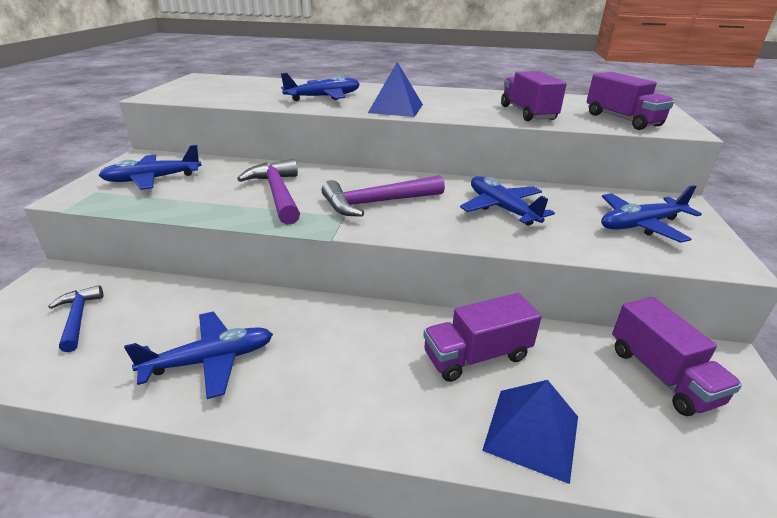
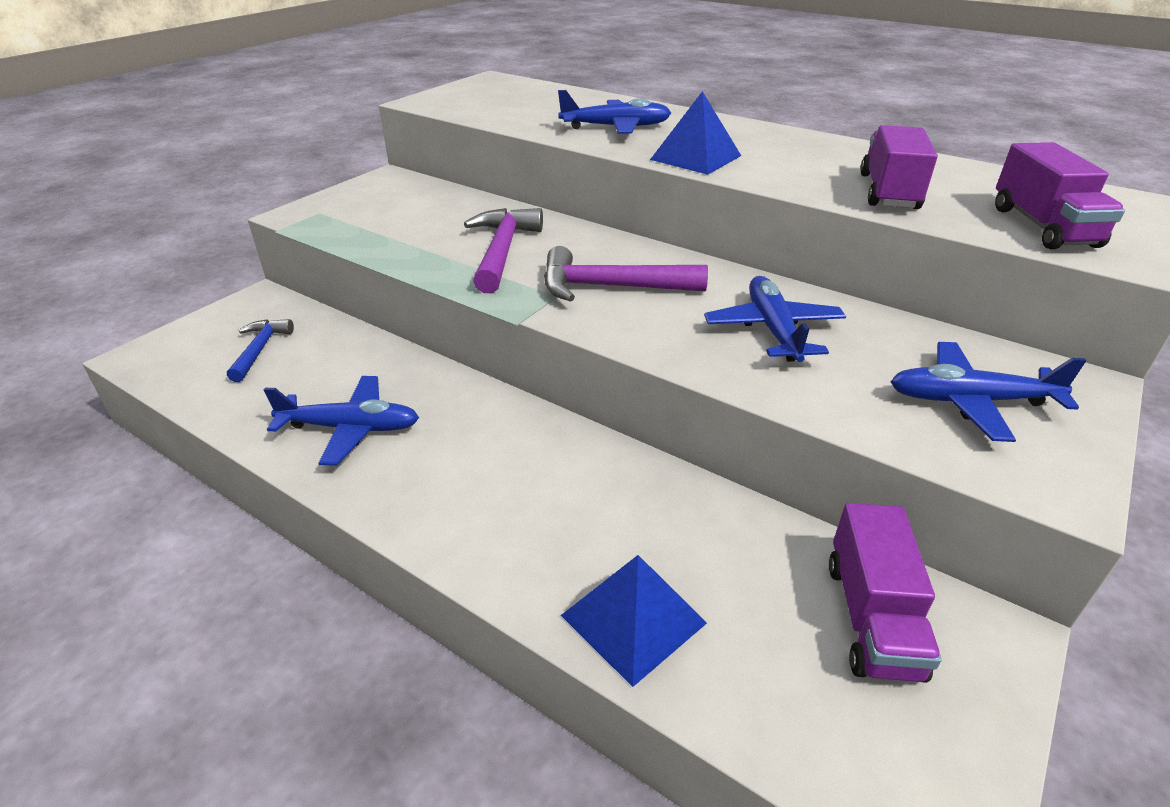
camera: 25 degrees right, 5 degrees up
(152, 179) = (383, 207): blue plane -> none
(476, 356) = (636, 513): purple truck -> none

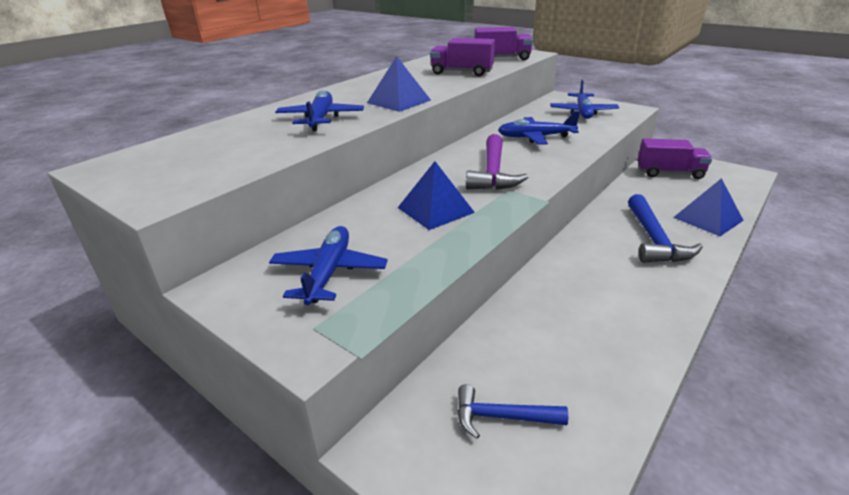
camera: 85 degrees left, 5 degrees down
(351, 428) = (610, 326): blue plane -> blue plane (329, 272)
(502, 251) = (435, 210): purple hammer -> blue pyramid
(549, 513) = (654, 239): none -> blue hammer

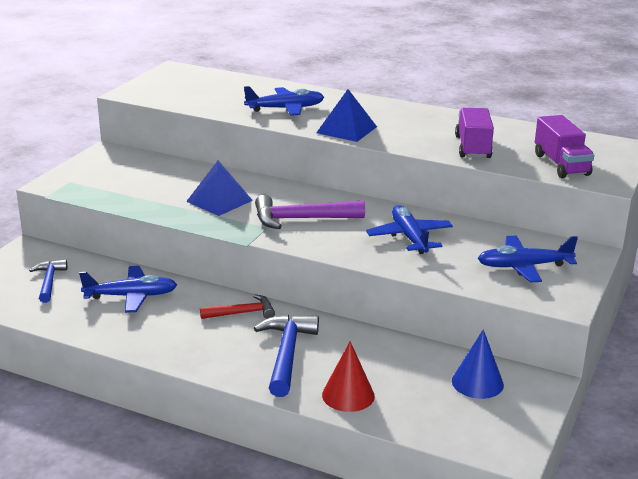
camera: 75 degrees right, 5 degrees down
(329, 272) = (125, 177): blue plane -> blue plane (131, 296)
(583, 257) = (242, 313): none -> red hammer
(654, 239) = (287, 354): blue hammer -> blue hammer turned 105 degrees clockwise
(669, 173) = (477, 383): purple truck -> blue cone
(707, 219) = (348, 395): blue pyramid -> red cone

